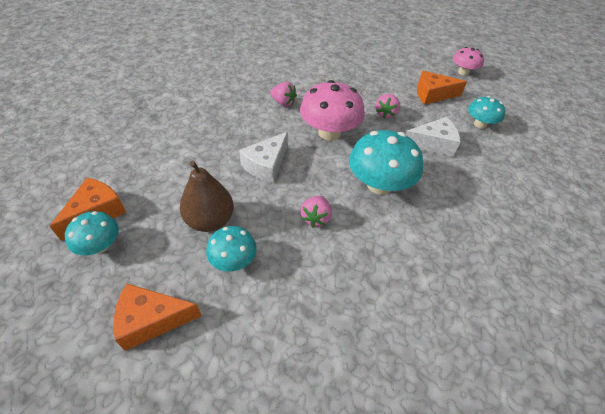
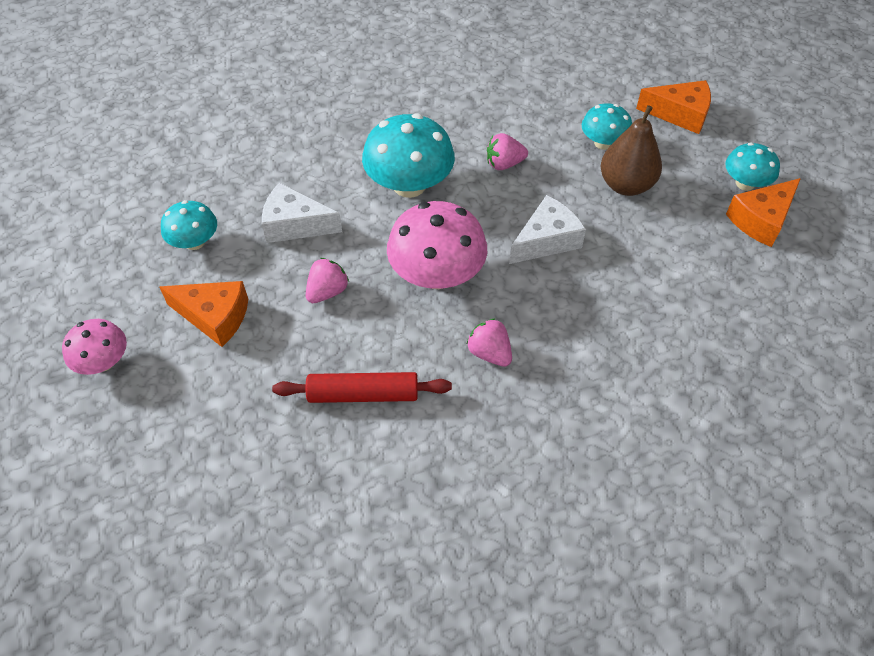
camera: 160 degrees left, 5 degrees up
(316, 218) = (504, 164): pink strawberry -> pink strawberry turned 135 degrees counterclockwise
(338, 79) = (363, 394): none -> red rolling pin

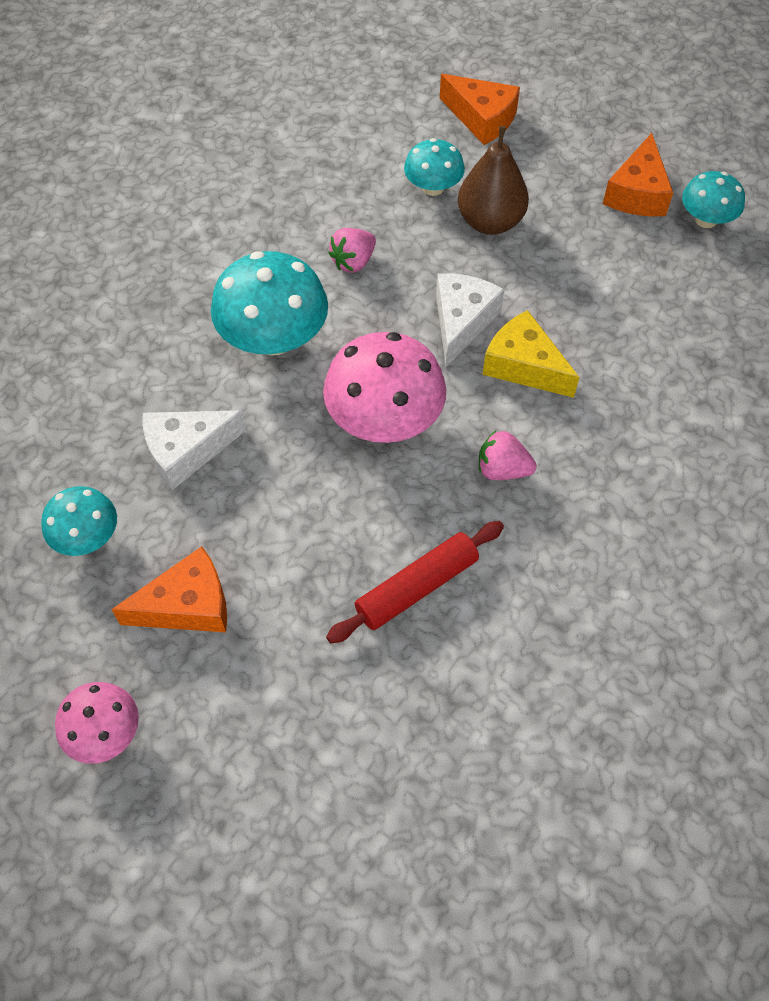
camera: 35 degrees left, 5 degrees up
(327, 292) = (287, 504): pink strawberry -> none
(566, 293) = (524, 366): none -> yellow cheese
(680, 114) = (482, 119): orange cheese -> orange cheese turned 60 degrees clockwise
(745, 183) = (595, 162): turquoise mushroom -> turquoise mushroom (706, 219)

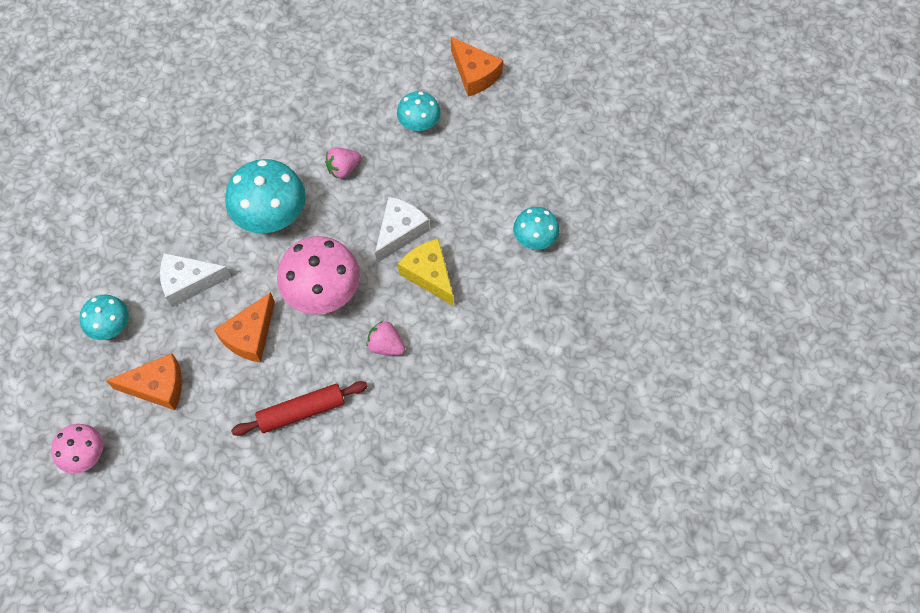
camera: 15 degrees right, 5 degrees up
(490, 222) = (448, 159): brown pear -> none
(637, 193) = (562, 160): orange cheese -> orange cheese (250, 336)
(706, 219) = (602, 192): turquoise mushroom -> turquoise mushroom (535, 238)

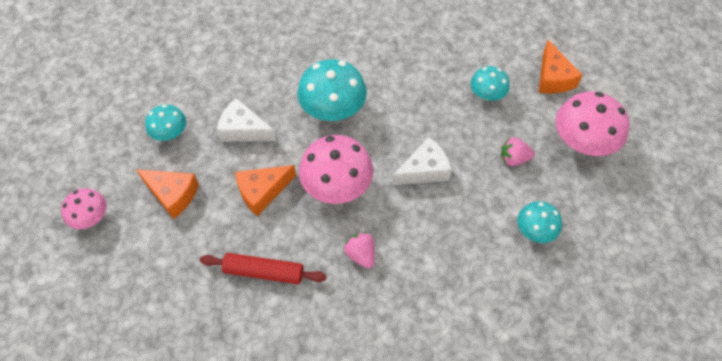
camera: 30 degrees right, 5 degrees down
(343, 169) = (407, 102): pink strawberry -> pink strawberry (513, 159)
(429, 275) = (428, 215): yellow cheese -> none
(535, 128) = (582, 142): none -> pink mushroom

